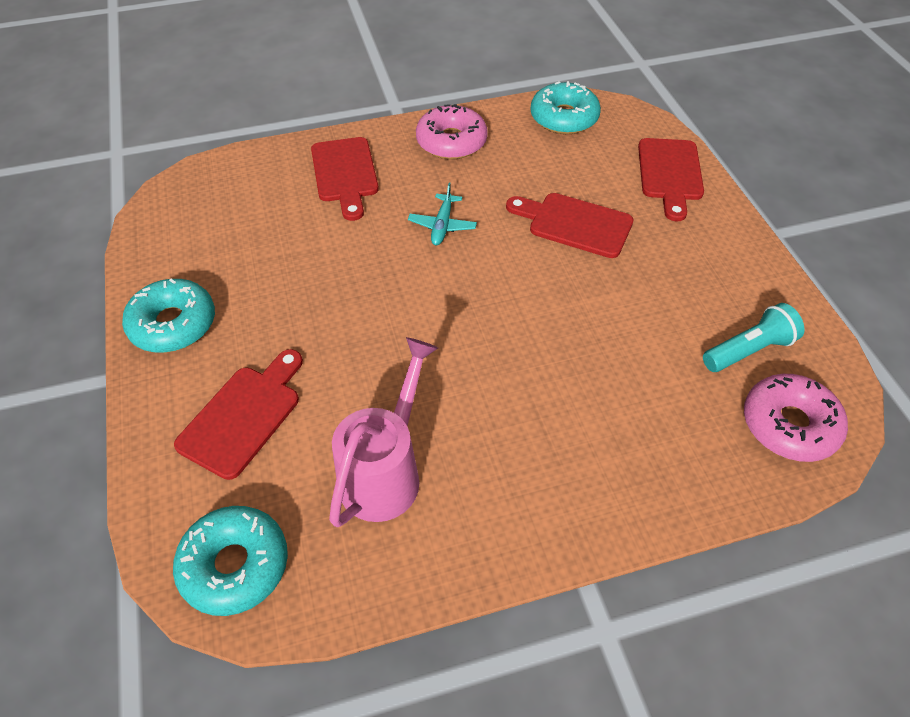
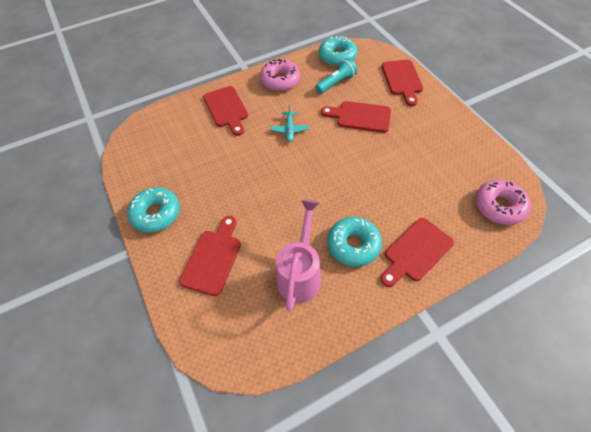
camera: 10 degrees left, 5 degrees up
(235, 565) = (234, 342): turquoise donut -> turquoise donut (353, 245)
(607, 475) = (416, 252): none -> red cutting board
(748, 350) = (468, 170): turquoise flashlight -> turquoise flashlight (336, 83)

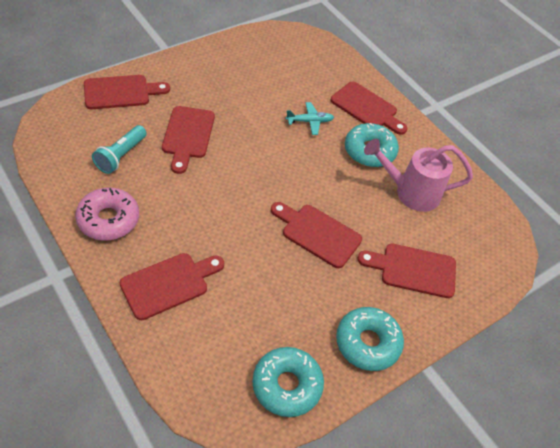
camera: 105 degrees left, 5 degrees down
(258, 192) = (317, 234): none -> red cutting board
(289, 130) = (212, 206): turquoise plane -> turquoise plane (310, 121)
(336, 83) = (121, 156): turquoise flashlight -> turquoise flashlight turned 105 degrees counterclockwise
(337, 57) = (62, 153): turquoise donut -> turquoise donut (287, 385)
(499, 206) = (307, 49): pink donut -> none

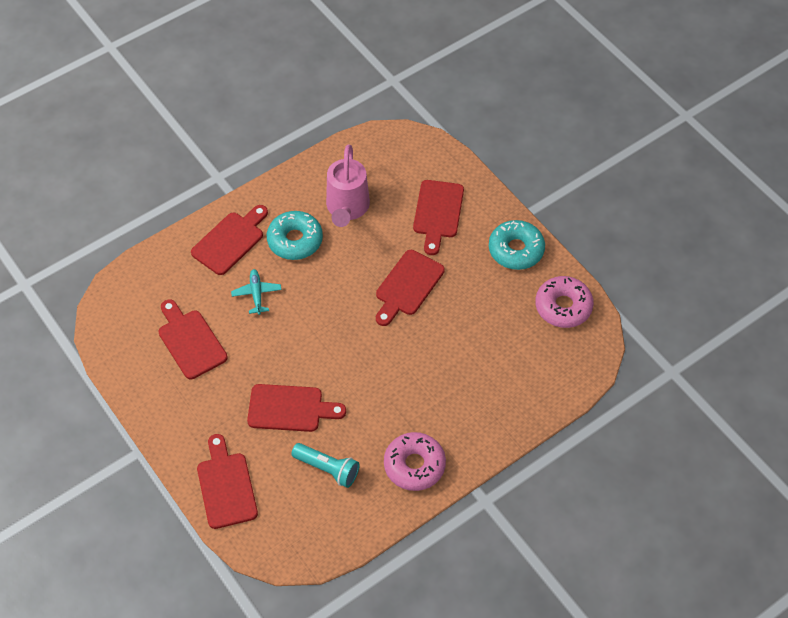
camera: 85 degrees left, 5 degrees up
(169, 284) = (481, 402): red cutting board -> red cutting board (190, 341)
(287, 385) = (563, 307): turquoise donut -> pink donut

